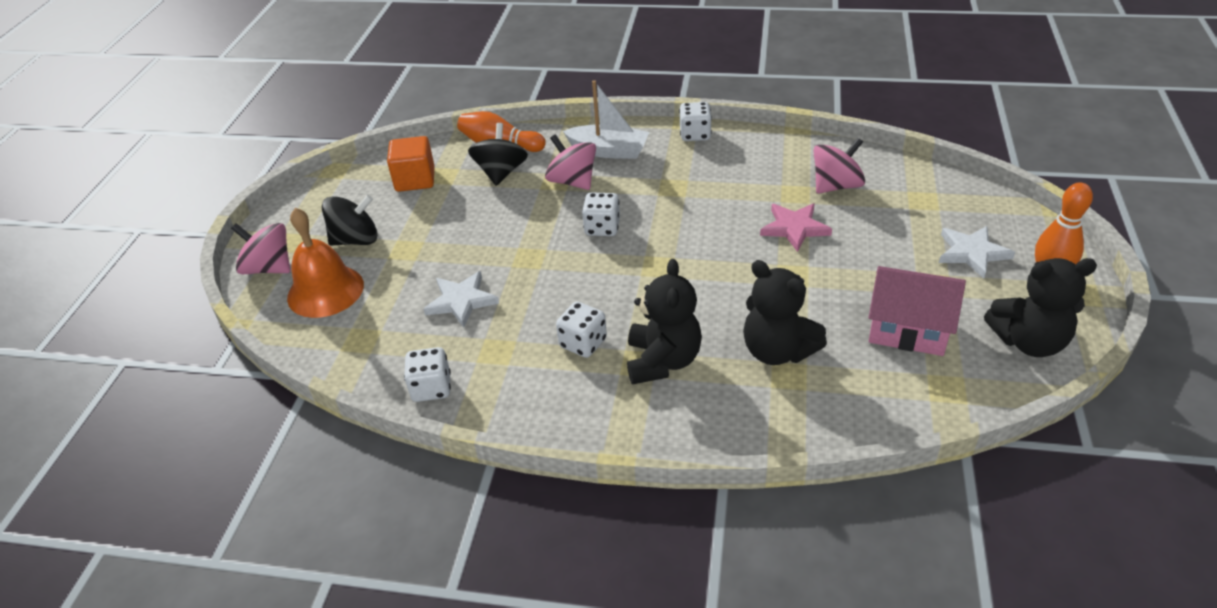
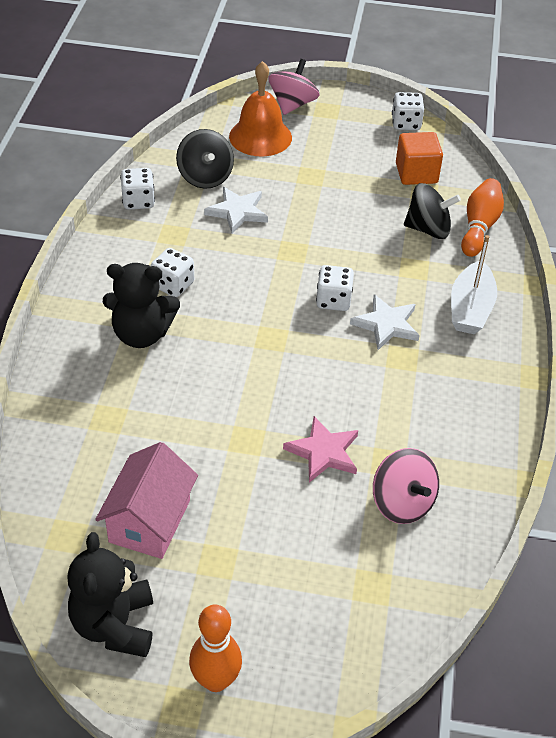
camera: 85 degrees right, 5 degrees up
(356, 240) = (326, 146): black spinning top -> black spinning top (205, 177)
(572, 181) = (412, 280): pink spinning top -> none
(695, 134) = (507, 383): white dice -> white dice (406, 123)
(777, 351) = (139, 414): black teddy bear -> none
(972, 253) = (266, 611): white star -> white star (386, 324)

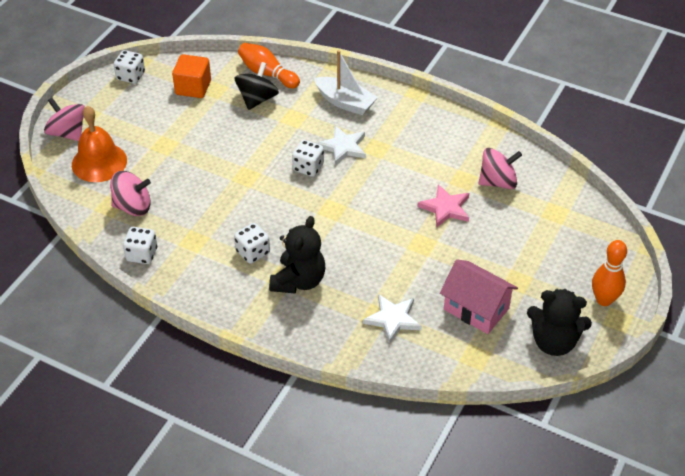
camera: 70 degrees left, 0 degrees up
(205, 177) = (133, 207): black spinning top -> pink spinning top
(237, 212) = (186, 197): white star -> white star (393, 319)

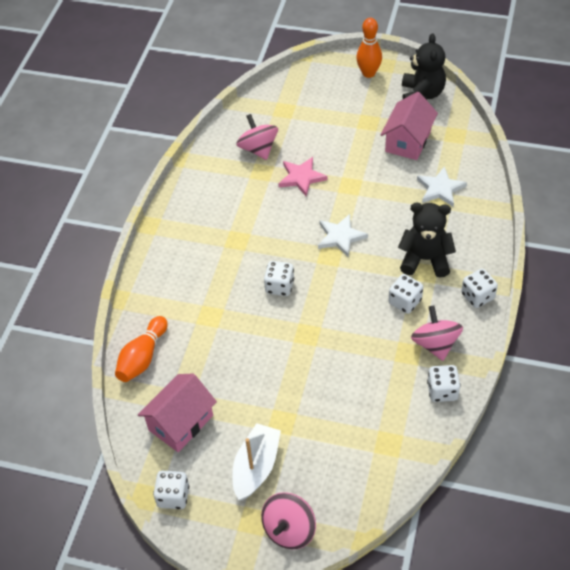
camera: 100 degrees left, 5 degrees up
(99, 162) = (327, 477): orange bell -> none
(133, 207) = (382, 421): pink spinning top -> pink spinning top (435, 344)
(193, 87) = (181, 423): orange cube -> pink house
(235, 310) = (477, 296): none -> white dice
(257, 99) = (187, 355): black spinning top -> none
(343, 147) = (243, 265): white star -> white star (340, 237)
(345, 102) = (176, 278): white boat -> white boat (256, 467)

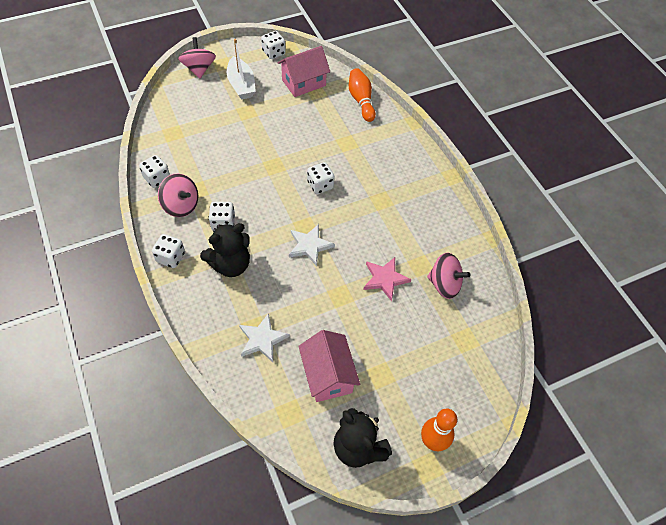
camera: 135 degrees right, 5 degrees up
(181, 423) = (303, 83): pink house -> pink house turned 60 degrees clockwise

